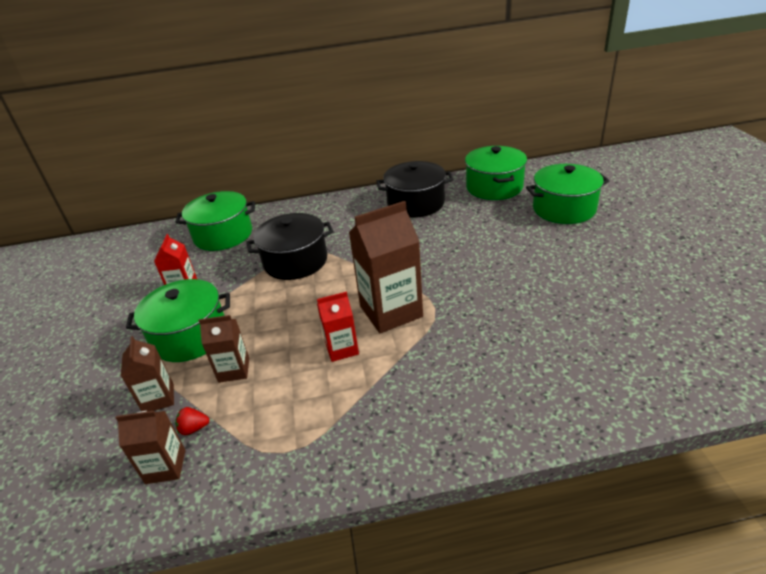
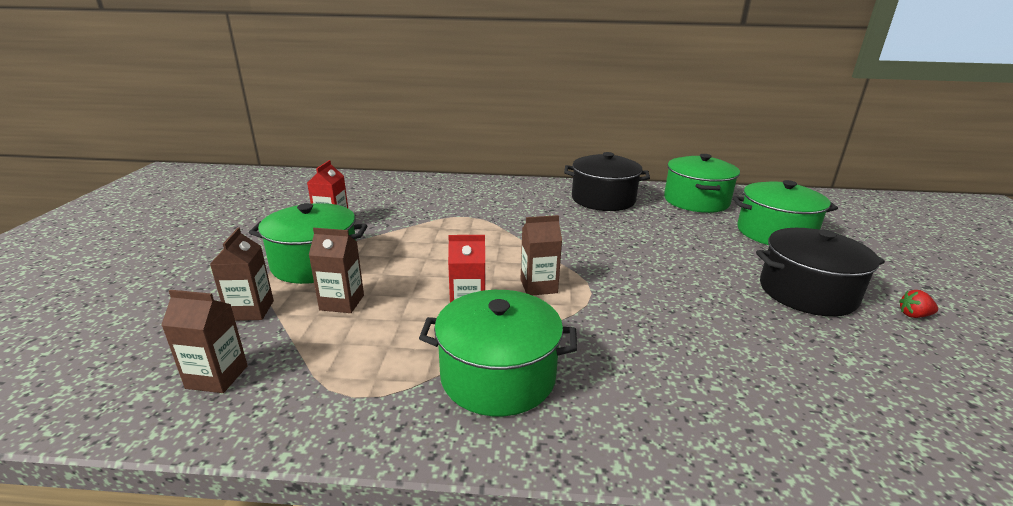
camera: 10 degrees right, 10 degrees down
(194, 428) = (269, 347): red strawberry -> red strawberry (914, 315)
(223, 235) = (394, 189): green pot -> green pot (498, 376)
(295, 261) = (455, 223): black pot -> black pot (807, 292)
(391, 311) = (538, 286): brown carton -> brown carton, size x0.55

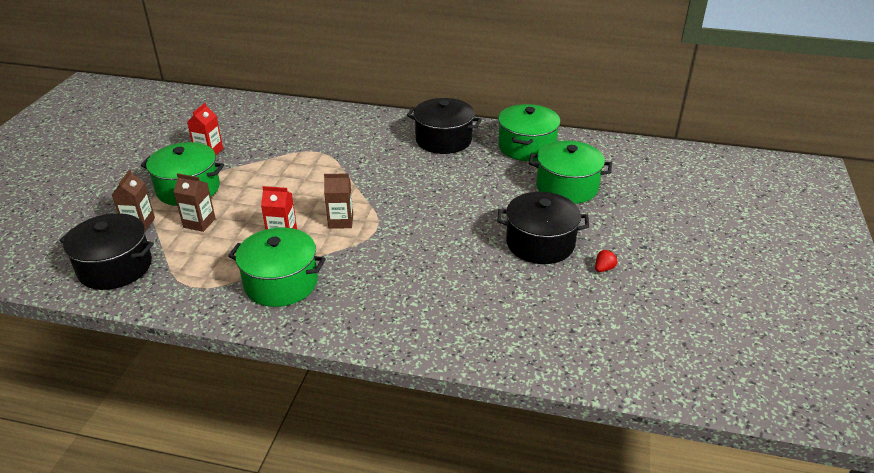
camera: 10 degrees right, 10 degrees up
(217, 377) = (115, 267): brown carton -> black pot
(914, 315) = (604, 268): red strawberry -> red strawberry turned 120 degrees clockwise

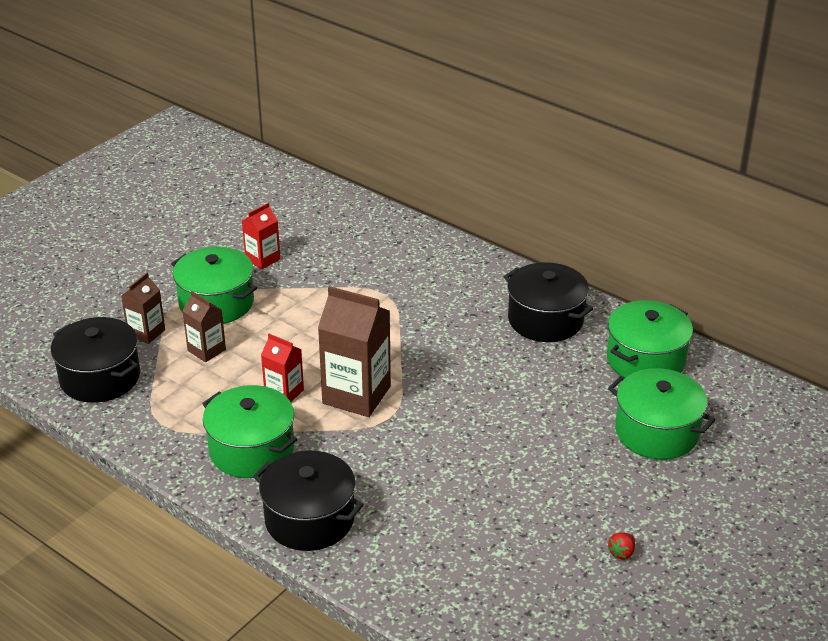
camera: 25 degrees right, 0 degrees up
(341, 221) = (356, 395): brown carton -> brown carton, size x1.82
(540, 243) = (568, 496): black pot -> black pot (309, 519)
(604, 268) = (621, 553): red strawberry -> red strawberry turned 150 degrees clockwise

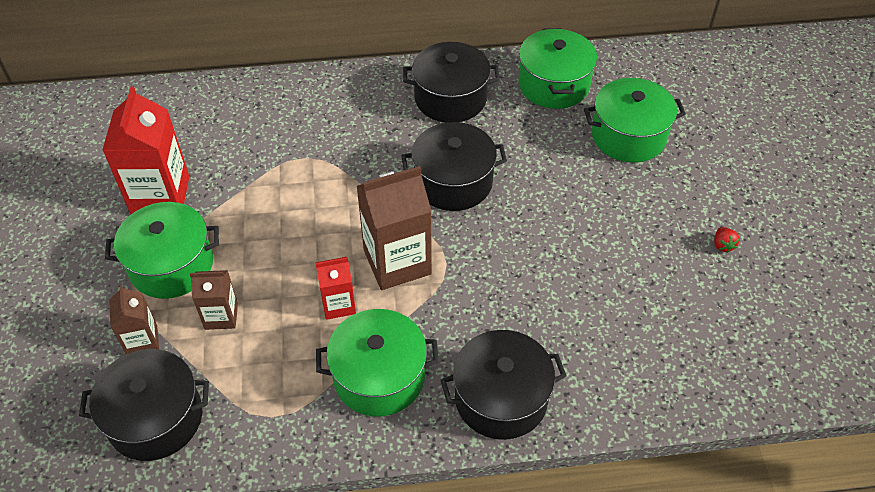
camera: 45 degrees left, 15 degrees up
(262, 259) = (160, 195): red carton -> red carton, size x1.82
(467, 373) = (453, 182): none -> black pot

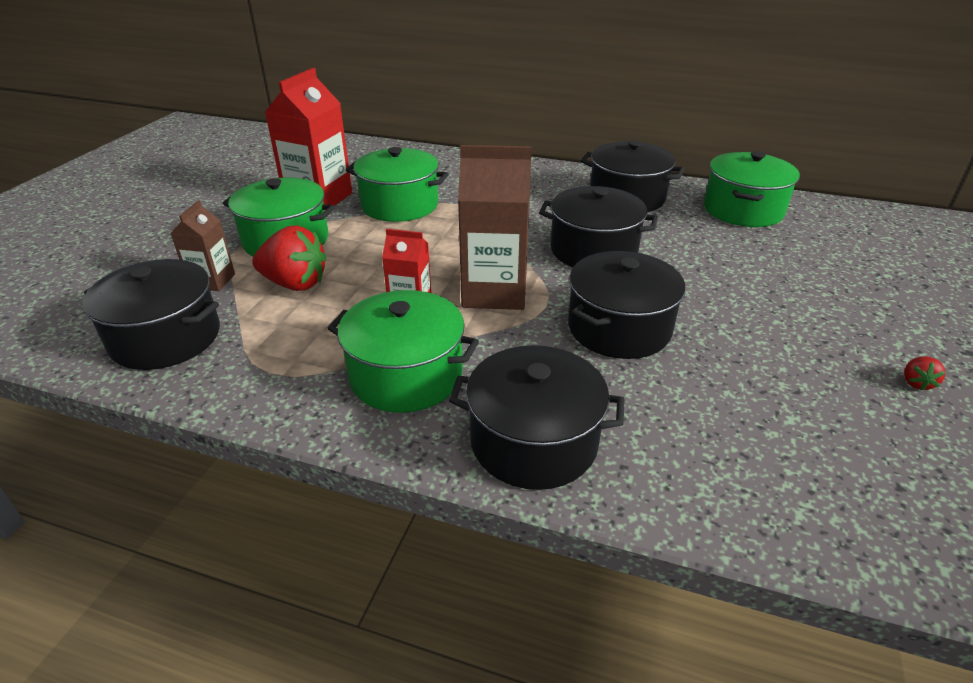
camera: 25 degrees right, 15 degrees down
(221, 316) = (295, 284): brown carton -> red strawberry
(511, 267) = (619, 328): none -> black pot
(628, 136) = (816, 262): green pot -> green pot (399, 205)

